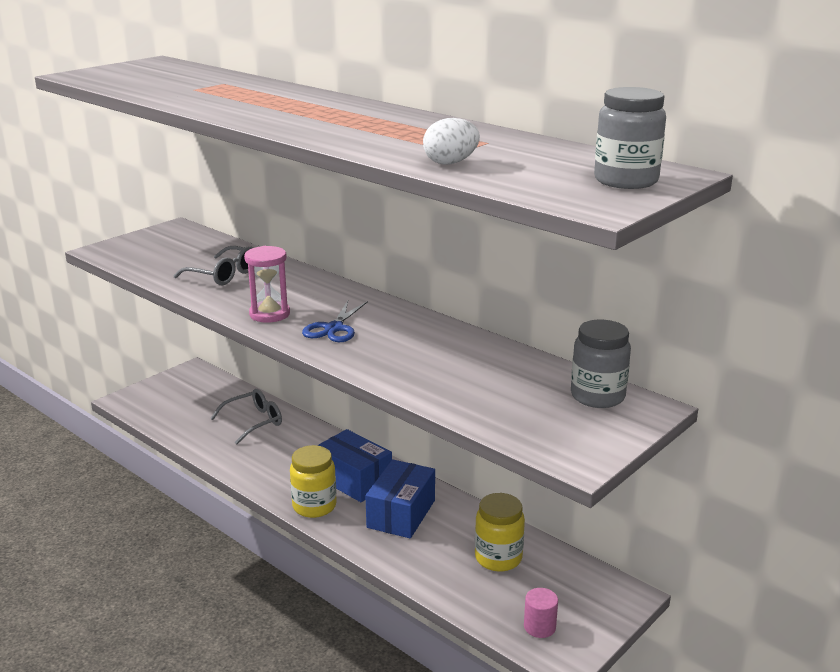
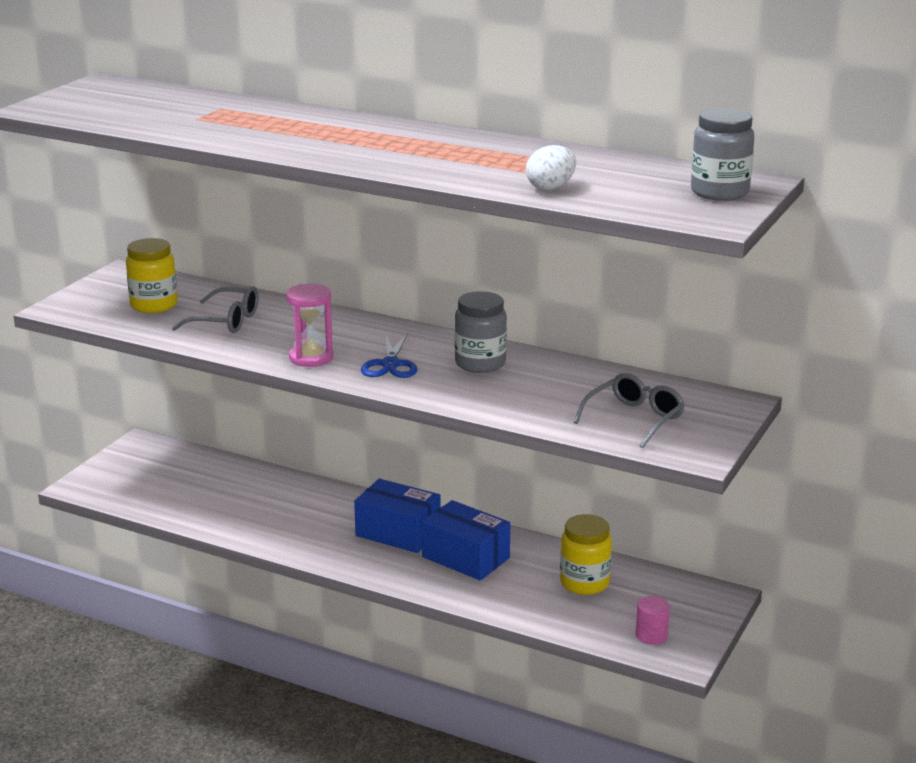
camera: 15 degrees left, 0 degrees up
(254, 422) = (250, 489): grey glasses -> grey glasses (634, 419)
(314, 506) = (369, 564): yellow jar -> yellow jar (154, 305)
(401, 514) = (465, 557): blue box -> blue box turned 60 degrees counterclockwise
(597, 396) = (687, 398): grey jar -> grey jar (480, 363)

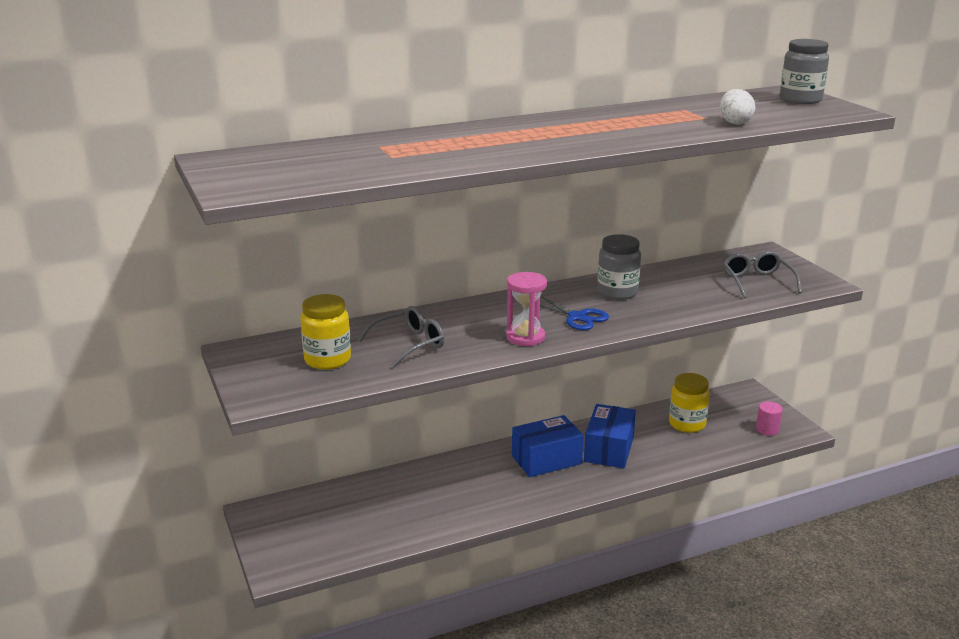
camera: 50 degrees left, 0 degrees up
(465, 557) = (609, 449): blue box -> blue box turned 60 degrees counterclockwise

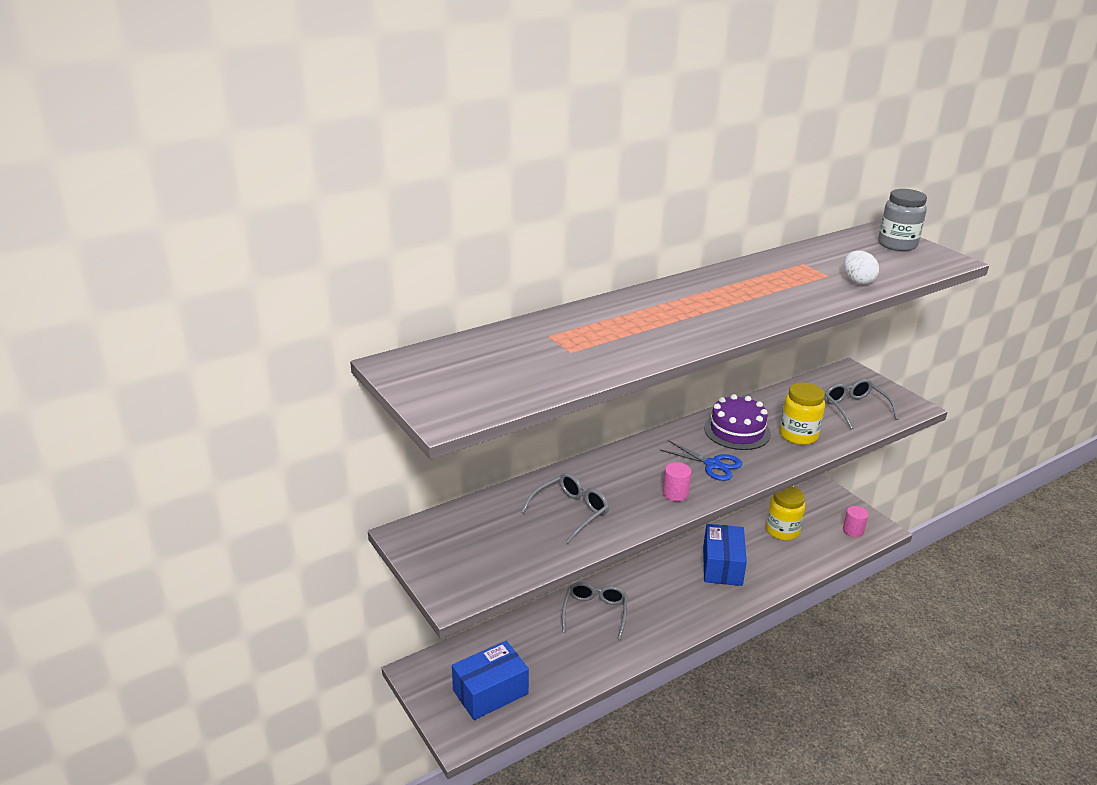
camera: 10 degrees left, 5 degrees up
(327, 360) = (501, 539): yellow jar -> yellow jar (798, 435)
(457, 478) = (595, 612): none -> grey glasses
(525, 337) = (675, 494): pink hourglass -> pink cylinder
(546, 460) = (670, 583): blue box -> blue box (490, 692)
(617, 292) = (737, 431): grey jar -> purple cake

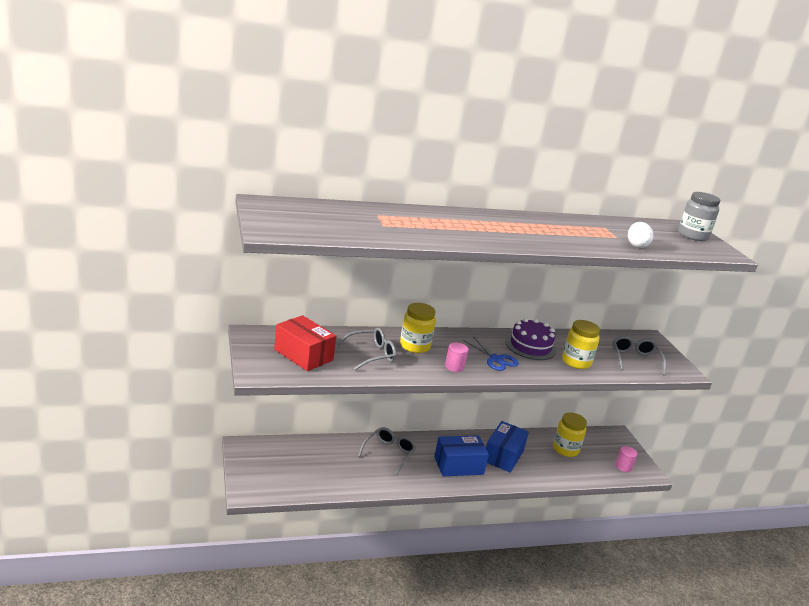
camera: 15 degrees right, 5 degrees down
(490, 692) = (285, 474): blue box -> blue box (458, 465)
(491, 544) = (303, 355): none -> red box
(612, 479) = (414, 346): none -> yellow jar

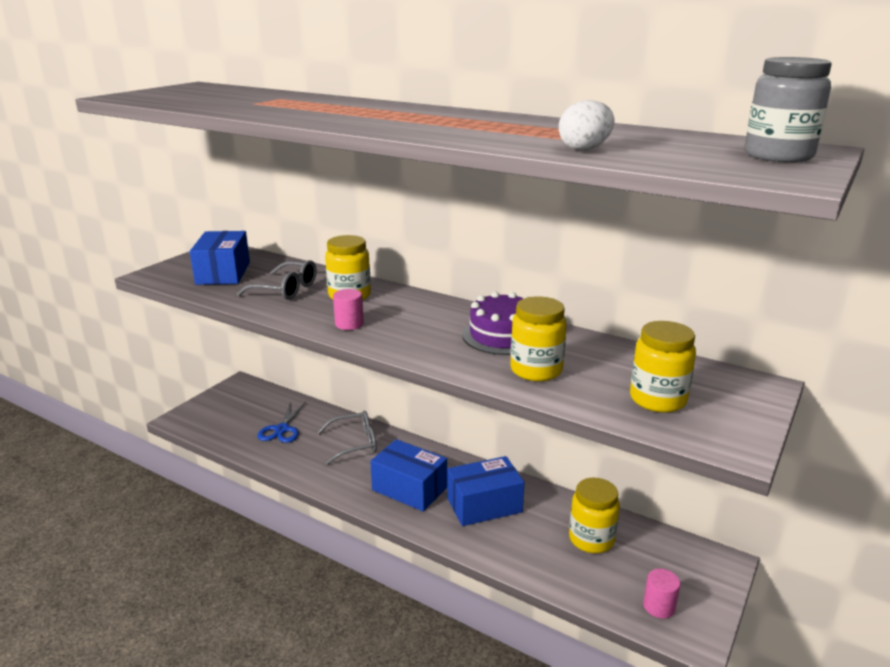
camera: 50 degrees right, 0 degrees up
(303, 355) = (223, 273): red box -> blue box
(496, 359) = (419, 333): blue scissors -> blue scissors (282, 429)
(635, 359) = (657, 399): grey glasses -> yellow jar

